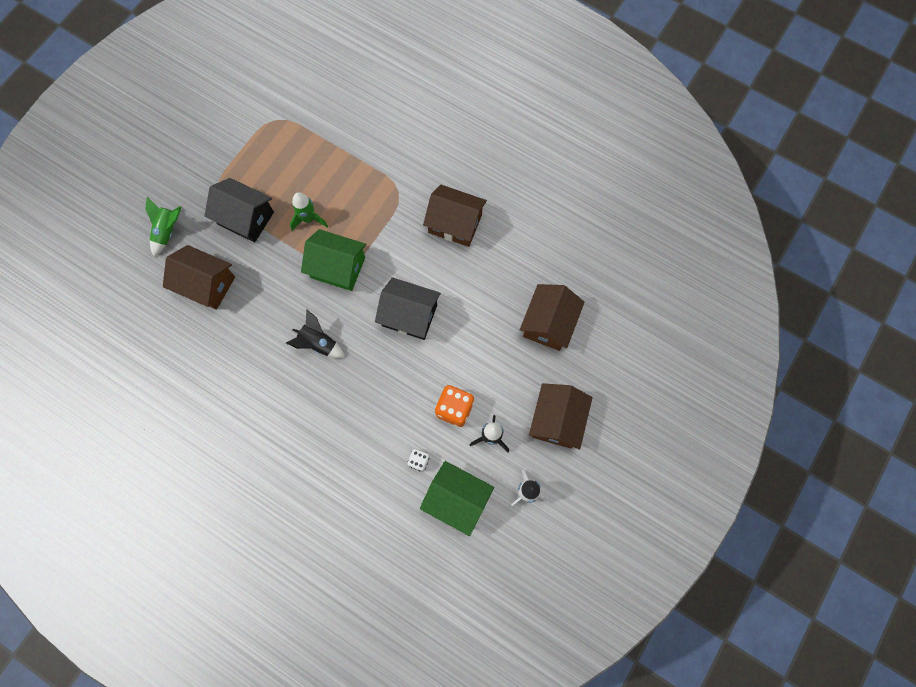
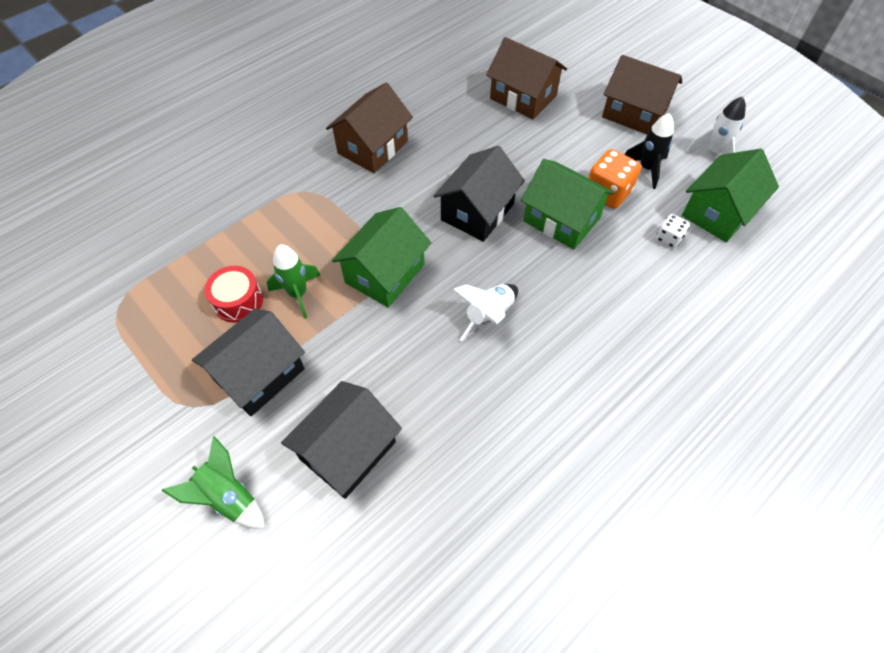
camera: 75 degrees left, 15 degrees down
(206, 284) = (347, 450): brown house -> black house
(295, 186) = (238, 301): none -> red drum
(318, 343) = (488, 315): black rocket -> white rocket
(417, 378) = (561, 219): none -> green house

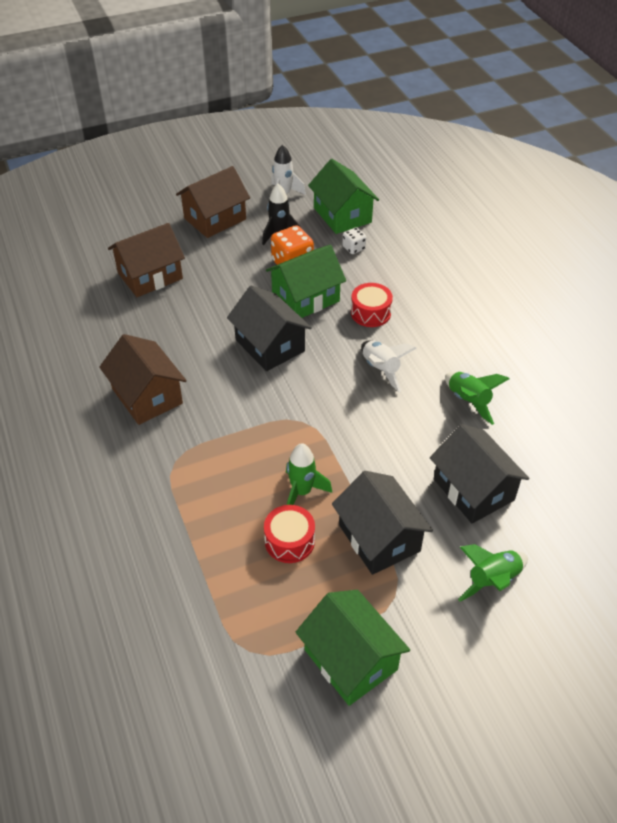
camera: 70 degrees left, 10 degrees down
(385, 273) = (307, 424): green house -> green house (350, 659)
(479, 415) = (468, 401): none -> green rocket
(571, 283) = (370, 313): none -> red drum

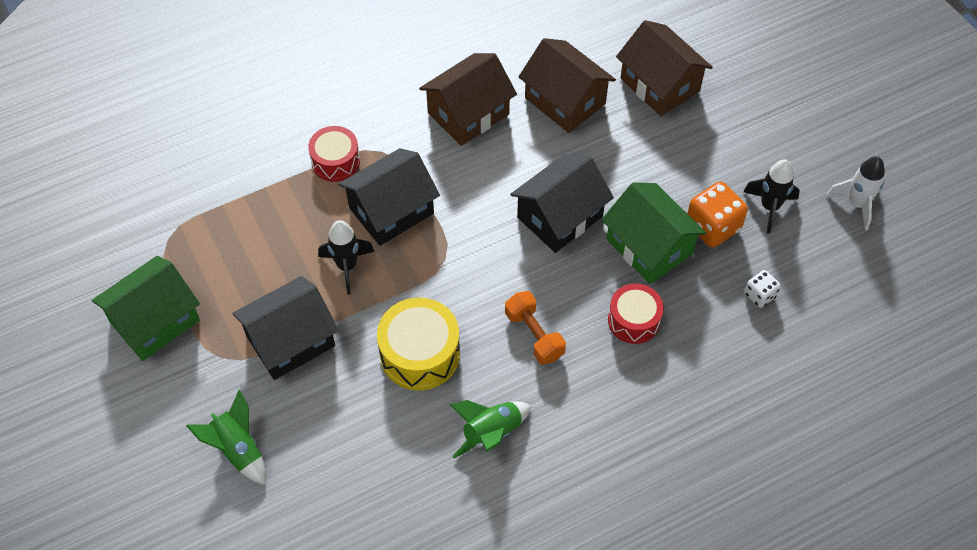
camera: 85 degrees right, 10 degrees up
(215, 219) = (784, 133): brown house -> brown house (565, 101)
(289, 541) = (286, 260): red drum -> red drum (335, 161)
(302, 492) = (347, 266): green rocket -> black rocket
(342, 215) = (829, 278): green house -> none
(381, 369) = (534, 335): white rocket -> orange dumbbell
(396, 443) = (420, 354): none -> yellow drum
(473, 489) = (356, 434): black house -> black house (391, 210)

